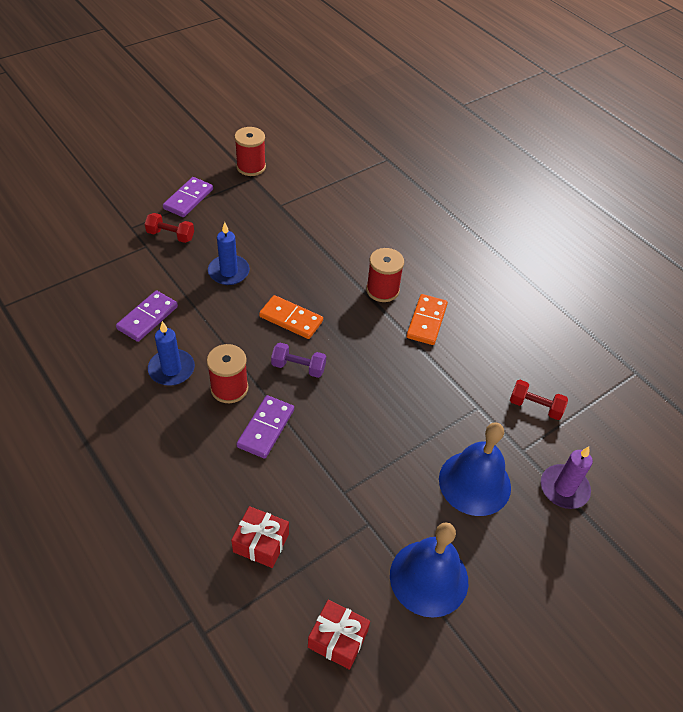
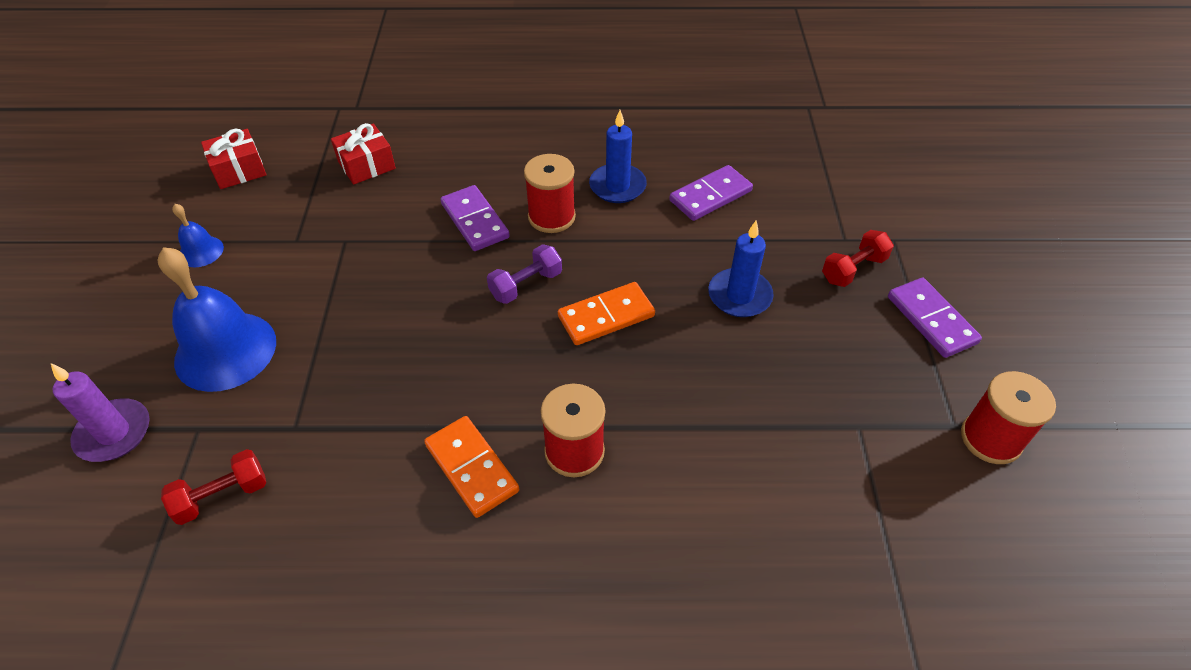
camera: 130 degrees right, 0 degrees up
(147, 318) = (710, 196): purple domino -> purple domino turned 75 degrees clockwise
(429, 578) = (201, 251): blue bell -> blue bell, size x0.48

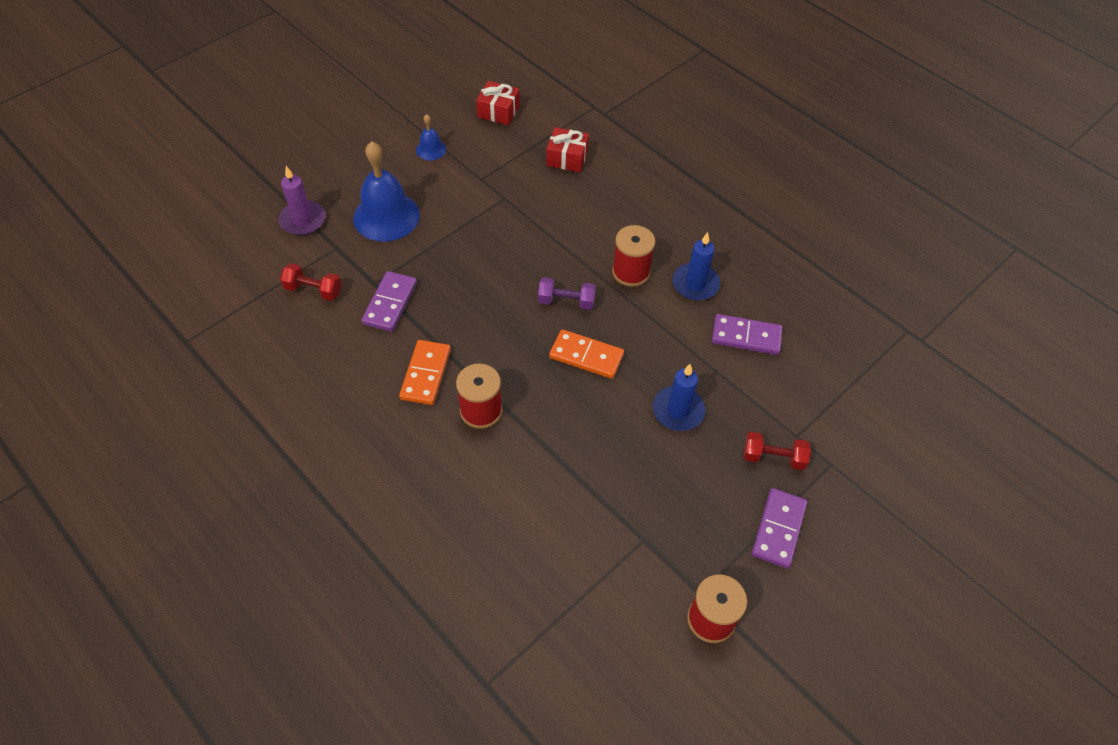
camera: 45 degrees right, 5 degrees up
(475, 221) = (585, 240): purple domino -> purple domino (390, 303)

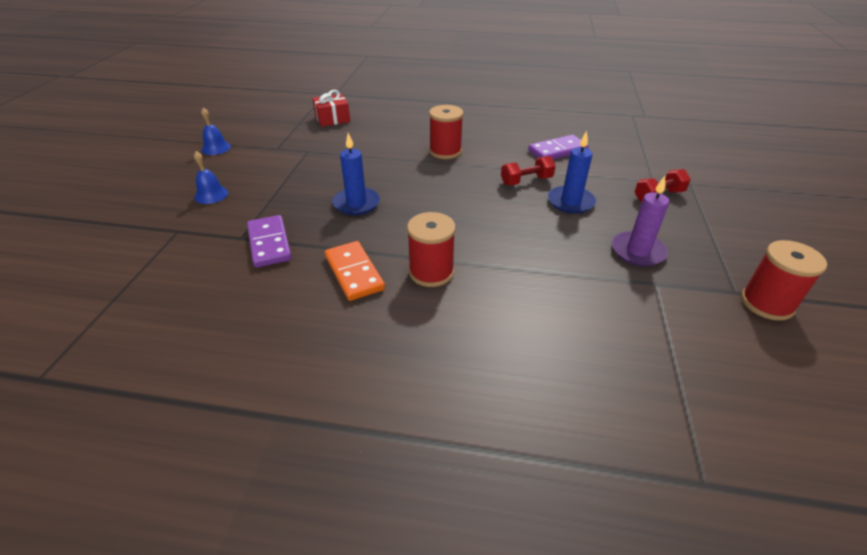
camera: 35 degrees left, 15 degrees down
(303, 220) = (123, 227): purple candle -> purple candle (638, 251)
(313, 290) = (178, 267): red dumbbell -> red dumbbell (526, 181)
(386, 216) = (211, 195): blue bell -> blue bell, size x0.48
(498, 111) = (254, 115): red gift -> none
(566, 301) = (419, 182): purple dumbbell -> none
(586, 356) = (471, 203): orange domino -> none
(695, 284) = (493, 141): blue candle -> blue candle (356, 203)
(778, 529) = (718, 229): purple domino -> none

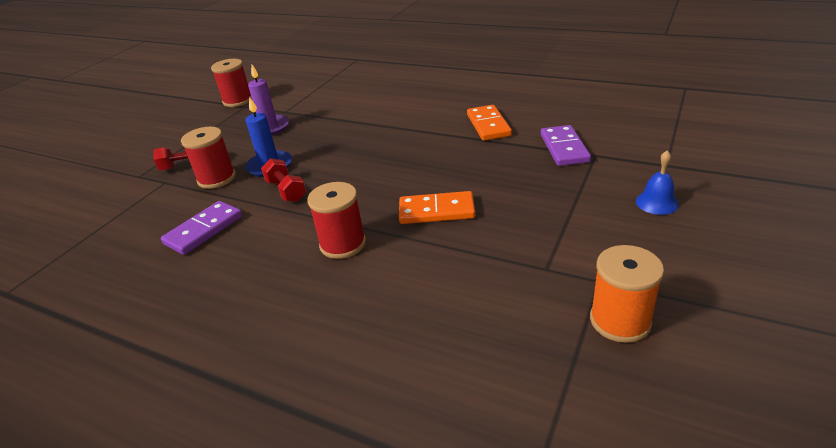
camera: 160 degrees left, 5 degrees down
(216, 148) = (711, 293): blue bell -> none
(272, 134) = (620, 321): none -> orange spool
(332, 119) = (504, 358): red gift -> none
(356, 203) = (479, 179): blue candle -> none
(386, 176) = (436, 211): none -> orange domino
(431, 272) = (429, 123): red spool -> red spool (216, 178)
(526, 181) = (286, 191): red dumbbell -> red dumbbell turned 60 degrees clockwise
(557, 151) = (204, 230): purple domino -> purple domino turned 45 degrees counterclockwise

